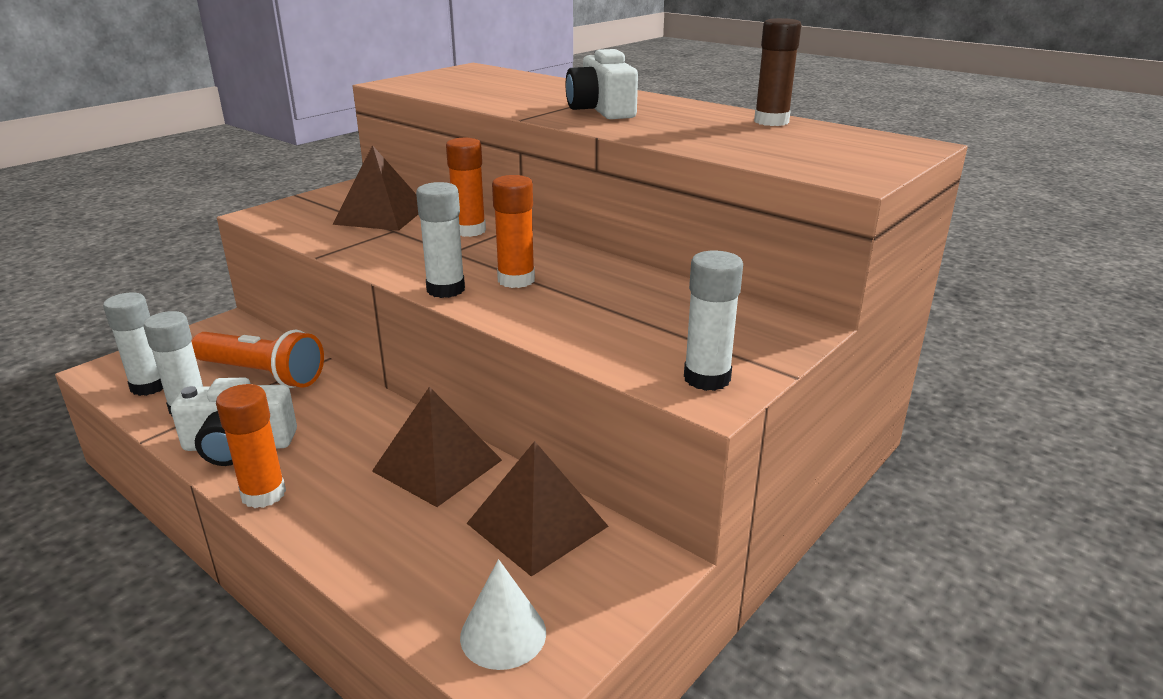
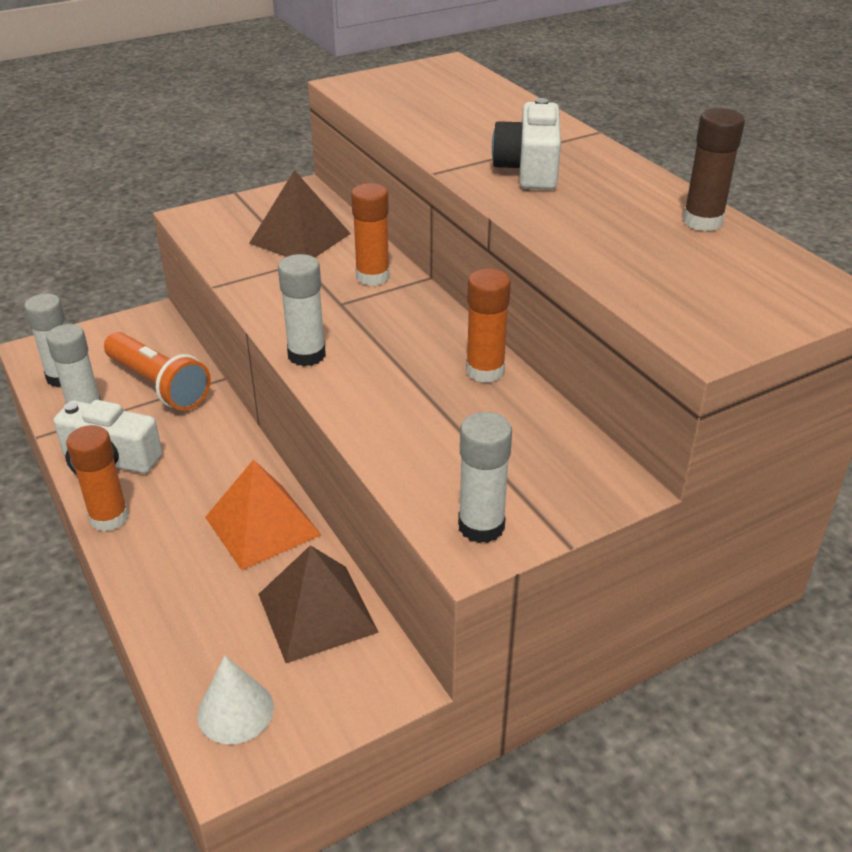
camera: 20 degrees right, 10 degrees up
(437, 465) = (262, 526): brown pyramid -> orange pyramid
(516, 280) = (379, 356): orange glue stick -> orange glue stick (485, 371)

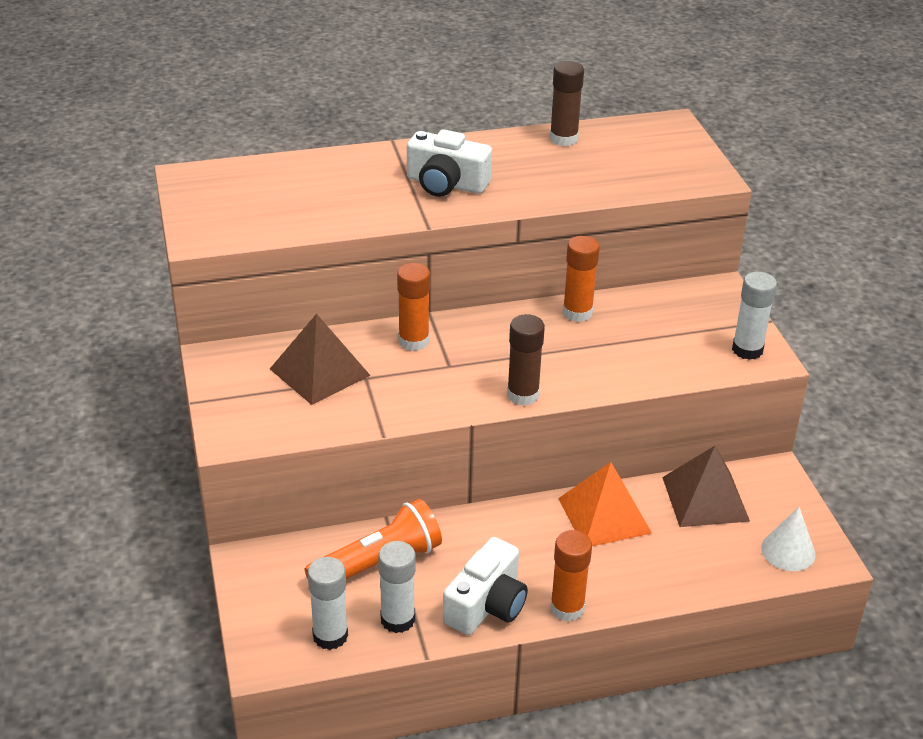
camera: 75 degrees left, 0 degrees up
(306, 355) = (523, 395): white glue stick -> brown glue stick

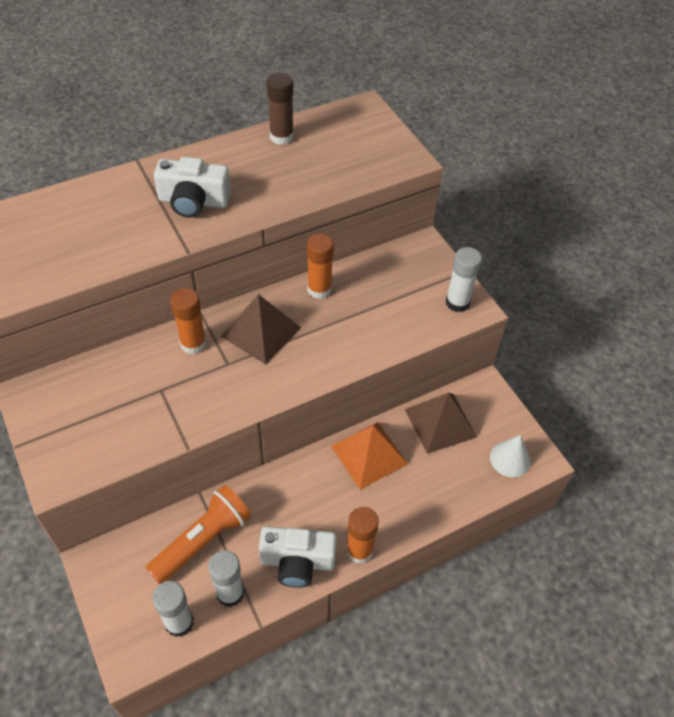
camera: 15 degrees left, 15 degrees up
(319, 372) = (120, 391): brown pyramid -> brown pyramid (261, 332)
(487, 605) = (297, 562): white camera -> white camera turned 75 degrees clockwise
(523, 395) = (294, 382): brown glue stick -> none

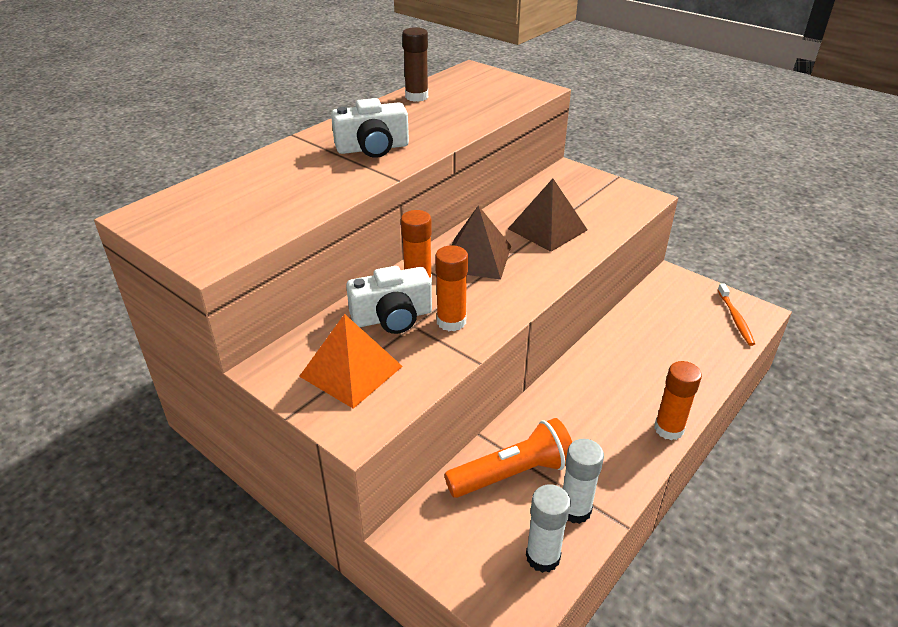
camera: 20 degrees left, 15 degrees down
(202, 540) = (512, 473): orange flashlight -> orange flashlight turned 45 degrees clockwise
(297, 562) = (619, 459): white camera -> white camera (392, 317)
(319, 289) = (504, 217): orange glue stick -> orange glue stick (451, 322)
(369, 455) = (615, 352): orange pyramid -> orange pyramid (351, 371)
(440, 423) = (656, 311): brown pyramid -> brown pyramid (547, 229)
(457, 302) = (629, 197): white glue stick -> none
(510, 459) = (735, 318): white cone -> orange toothbrush

